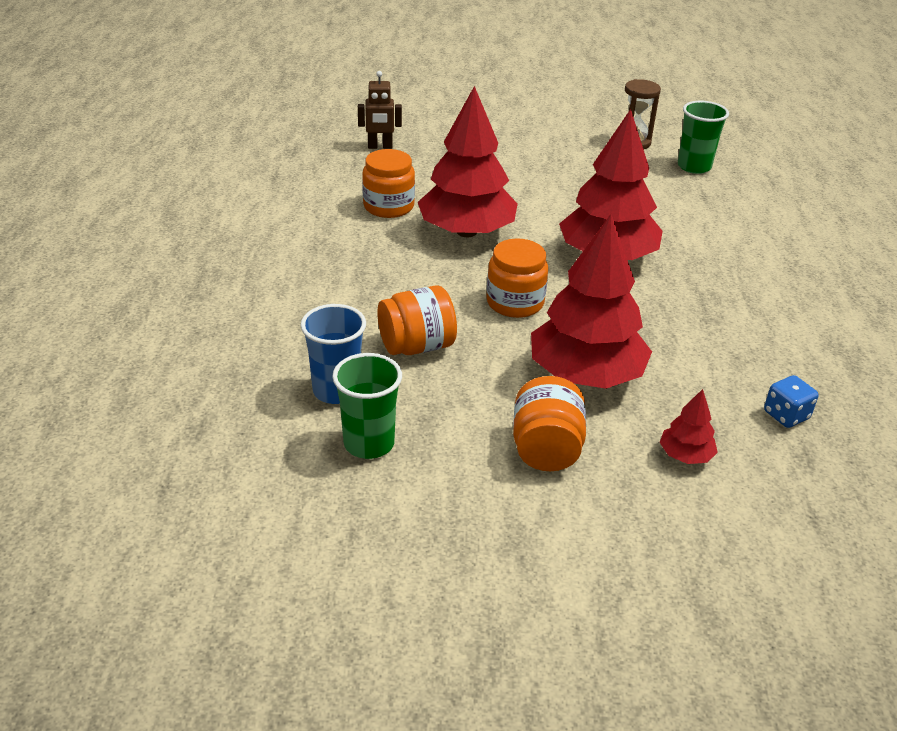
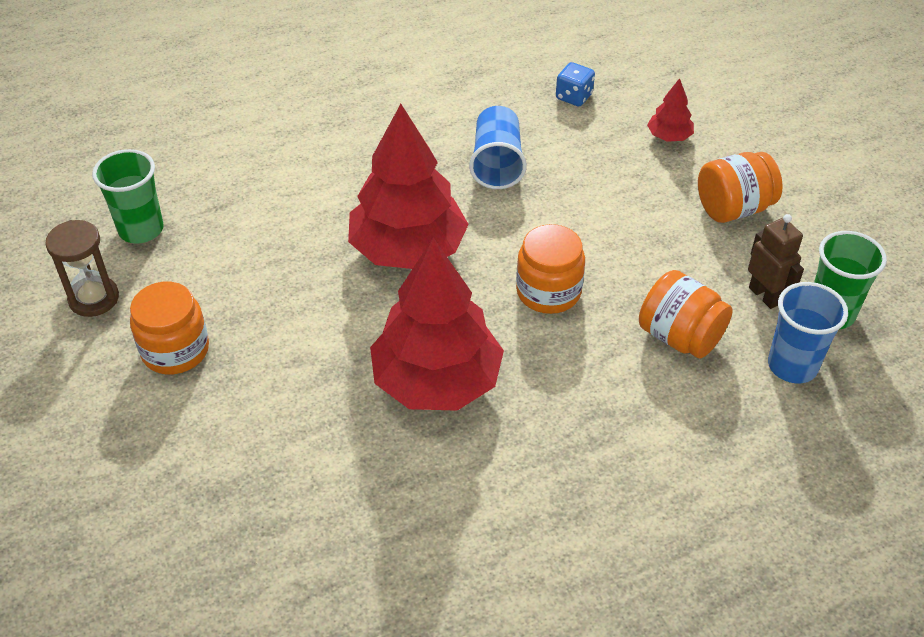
camera: 115 degrees left, 10 degrees up
(380, 147) = (254, 580): brown robot -> brown robot (764, 295)
(388, 206) = (428, 484): orange jar -> orange jar (175, 350)
(585, 375) = (620, 212): red tree -> none
(694, 330) = (497, 164): none -> blue cup

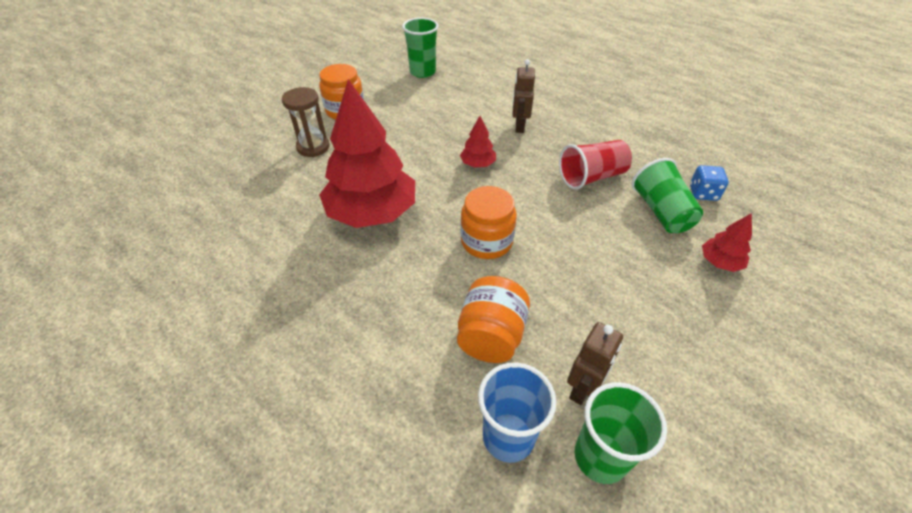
camera: 65 degrees right, 0 degrees up
(94, 298) = (366, 76): brown hourglass -> brown hourglass (313, 147)
(358, 182) = (519, 126): none -> brown robot
(408, 249) = (478, 164): red tree -> red tree, size x0.43
(497, 164) = (591, 177): blue cup -> red cup
(582, 139) = (661, 212): none -> green cup
(733, 208) = (674, 333): orange jar -> none

